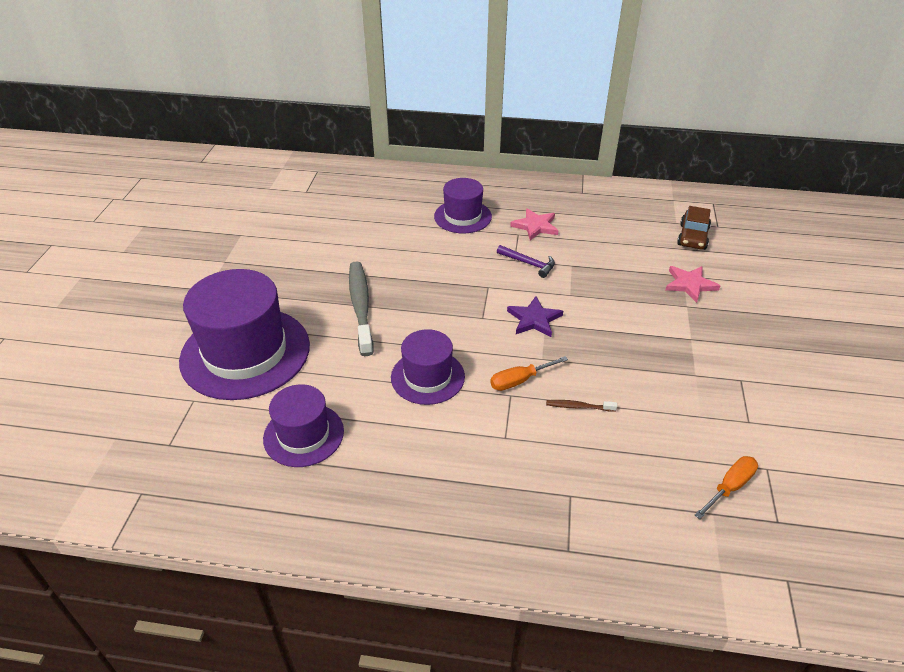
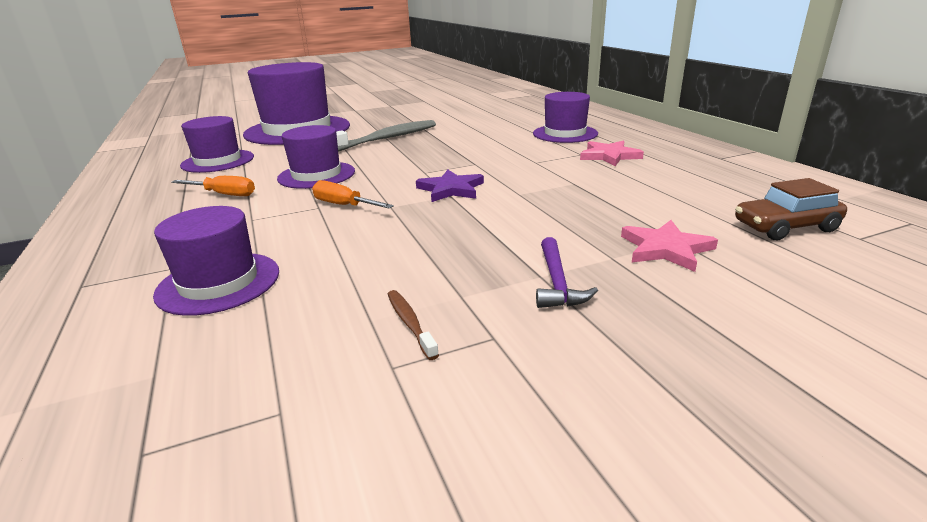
camera: 60 degrees right, 15 degrees down
(528, 263) = (540, 167): purple hammer -> purple hammer (557, 282)
(578, 407) = (325, 239): brown toothbrush -> brown toothbrush (410, 323)
(613, 472) = (219, 283): none -> purple hat
(729, 487) = (217, 379): orange screwdriver -> orange screwdriver (224, 194)

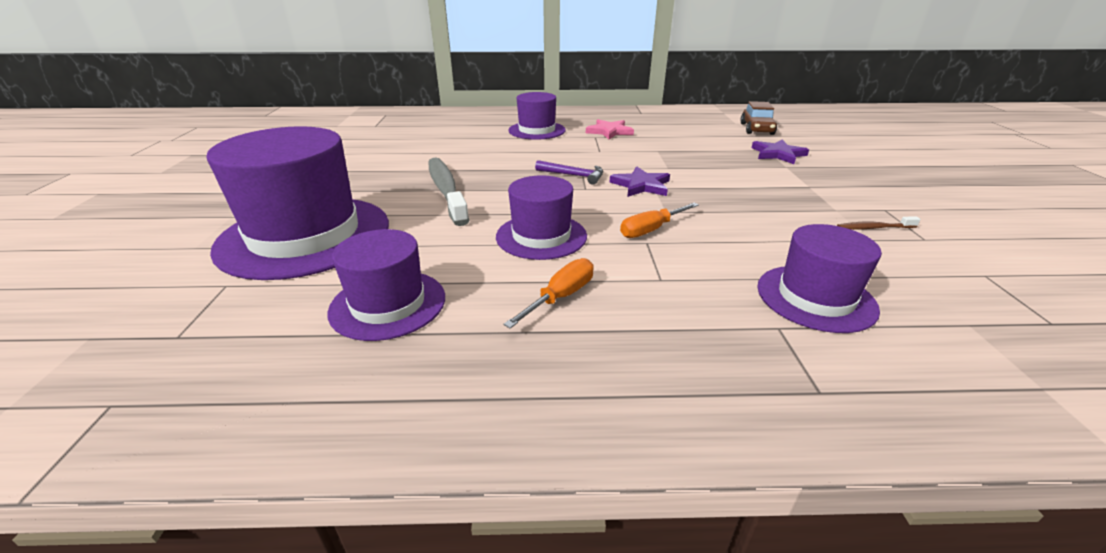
camera: 70 degrees left, 5 degrees up
(557, 282) = (819, 184): purple hammer -> purple hammer (573, 175)
(666, 249) = (778, 154): pink star -> purple star

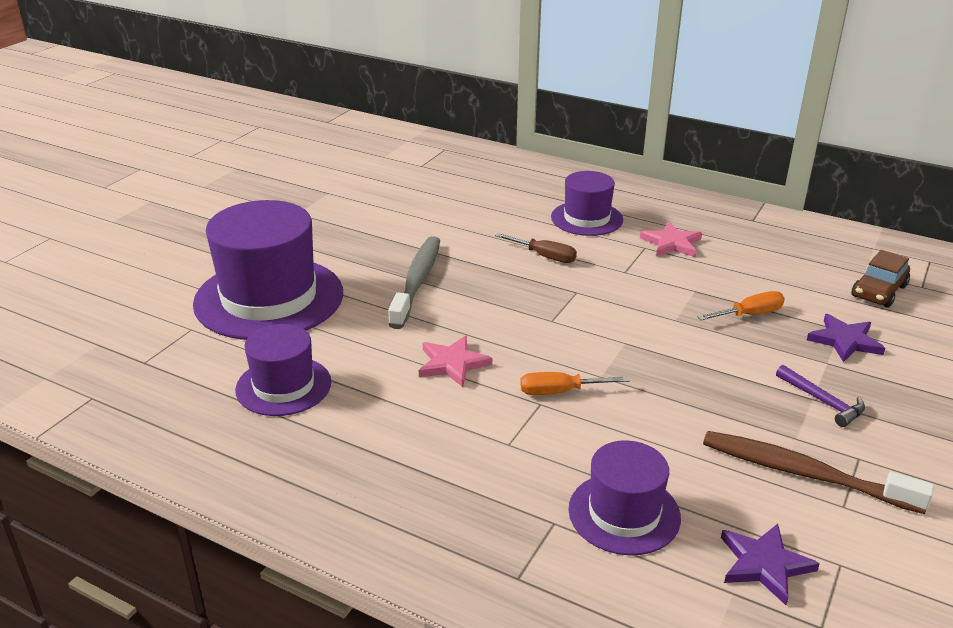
camera: 30 degrees right, 0 degrees up
(532, 155) = (544, 256): none -> brown screwdriver
(541, 236) = (452, 364): purple hat -> pink star
(560, 297) = (410, 428): orange screwdriver -> orange screwdriver (749, 314)
(573, 175) = (557, 299): purple hammer -> purple hammer (822, 401)
(641, 185) = (614, 335): purple star -> purple star (764, 564)
(874, 228) = (803, 473): brown toothbrush -> brown toothbrush, size x2.27

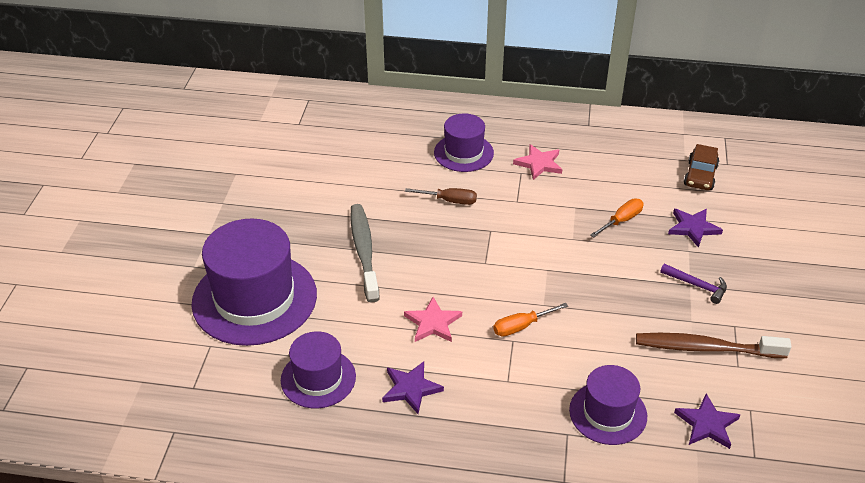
camera: 20 degrees left, 10 degrees up
(383, 422) = (411, 388): none -> purple star

